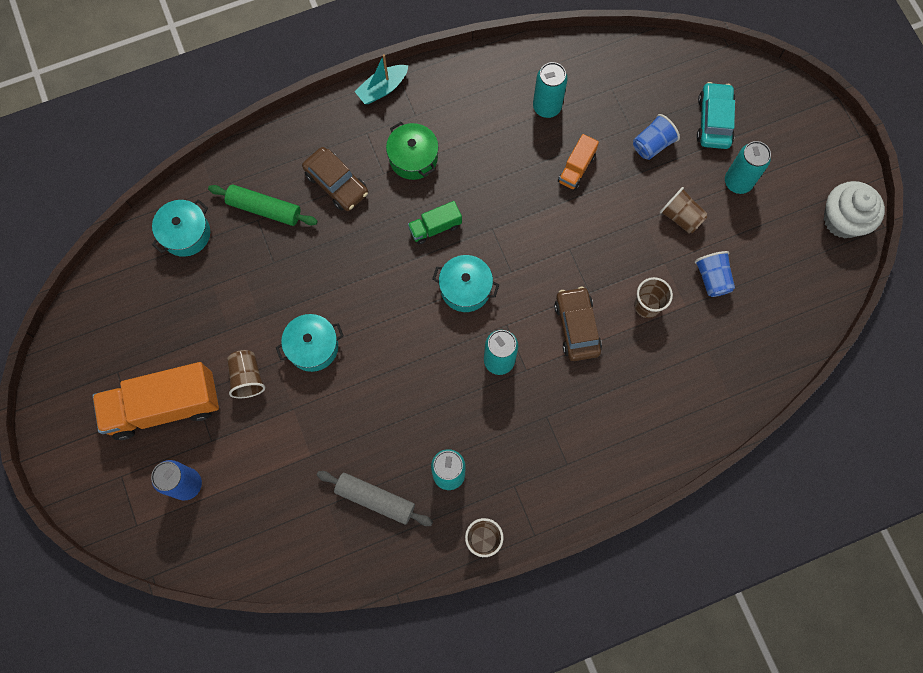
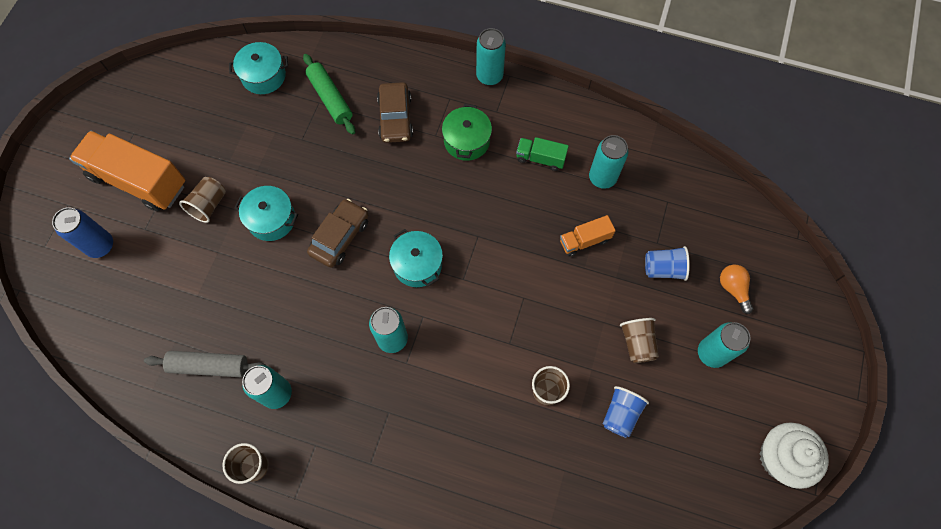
camera: 40 degrees right, 5 degrees down
(375, 499) = (209, 366): grey rolling pin -> grey rolling pin turned 60 degrees counterclockwise
(382, 89) = (489, 76): turquoise boat -> turquoise can
(435, 227) = (436, 202): green truck -> green truck (540, 158)
(576, 327) = (475, 362): brown car -> brown car (340, 237)
(714, 121) = (733, 289): turquoise car -> orange light bulb

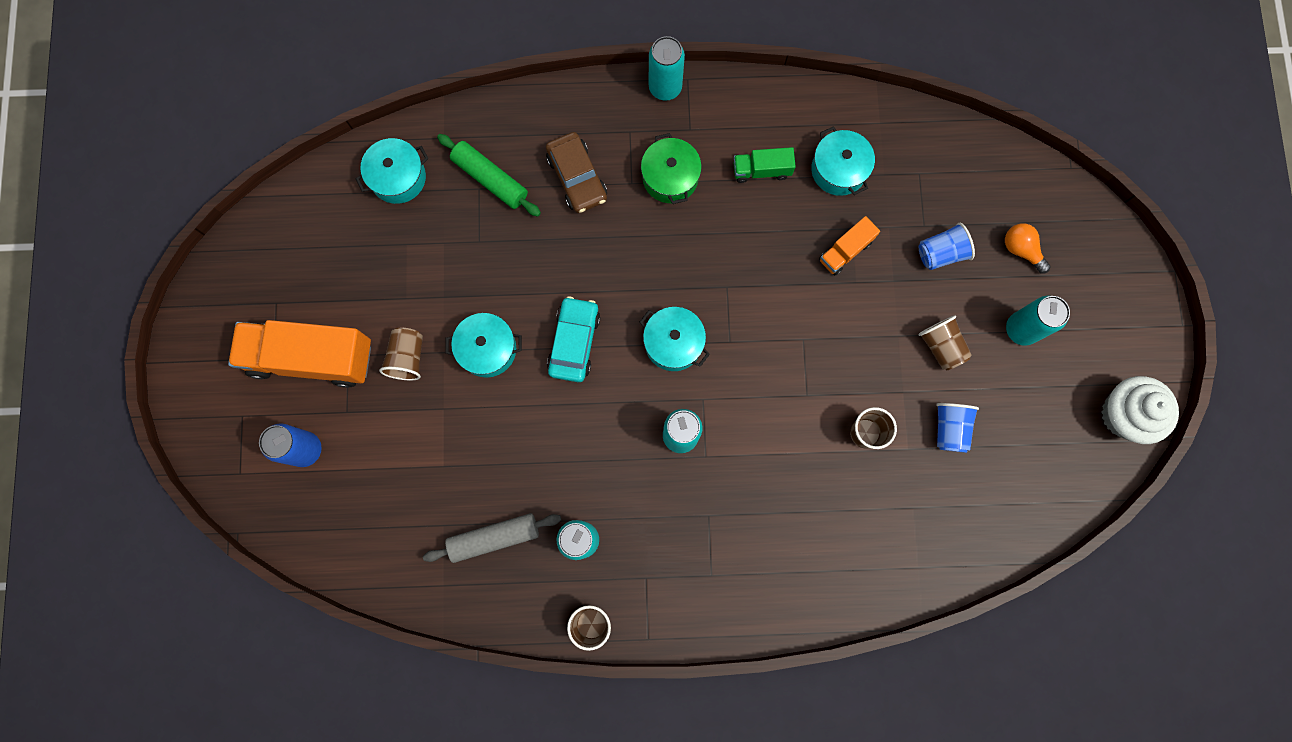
camera: 20 degrees left, 10 degrees up
(340, 237) = (574, 342): brown car -> turquoise car
(602, 178) = (838, 170): turquoise can -> turquoise pot

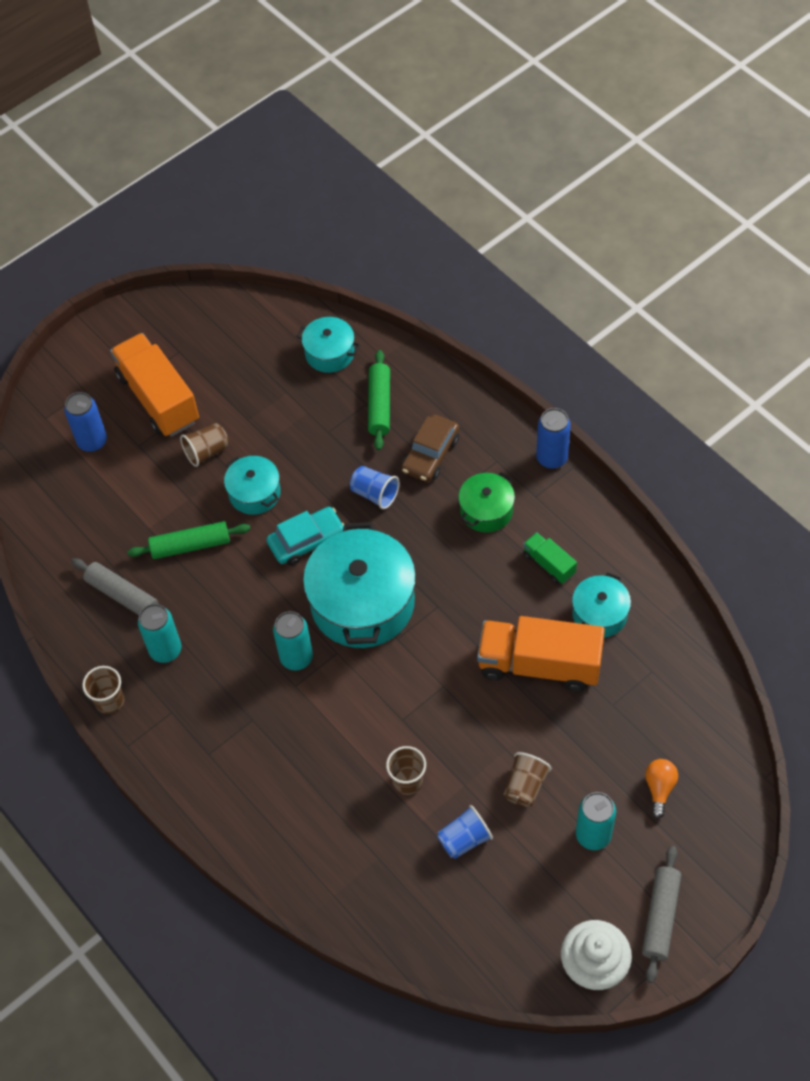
camera: 55 degrees right, 20 degrees down
(493, 442) = (190, 545): none -> green rolling pin
(665, 87) = (551, 458): turquoise can -> blue can
(673, 343) = (362, 603): turquoise pot -> turquoise pot, size x1.92
(845, 251) = (539, 664): orange truck -> orange truck, size x2.08
(941, 253) = (601, 732): blue cup -> blue cup (375, 494)
(1122, 335) = (660, 916): none -> grey rolling pin

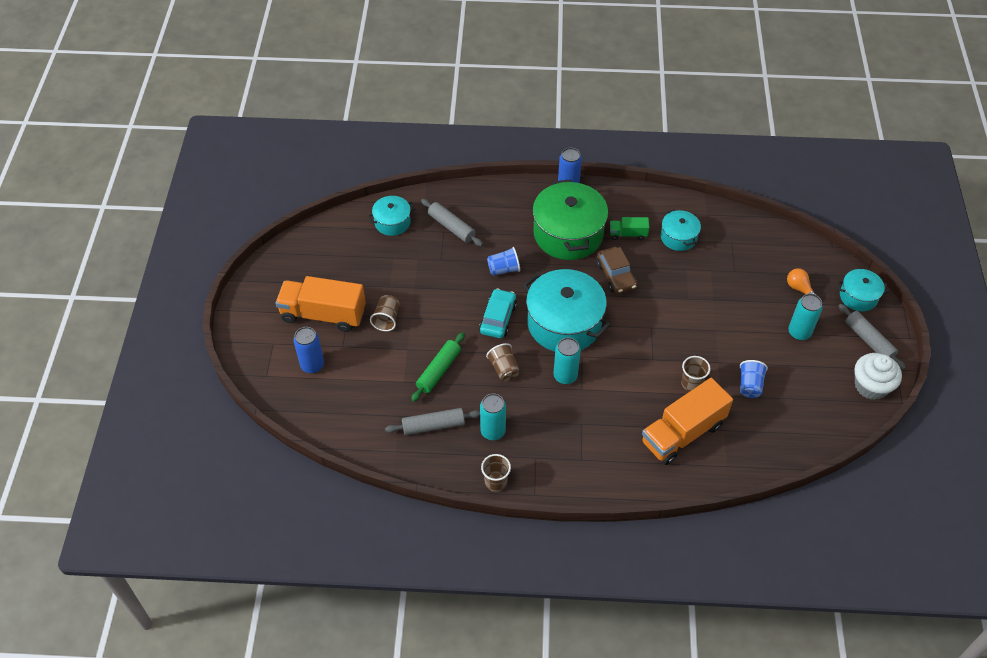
camera: 50 degrees left, 5 degrees down
(254, 493) = (440, 318): turquoise pot -> turquoise pot (858, 296)
(379, 405) = (451, 227): green rolling pin -> grey rolling pin
(430, 454) = (507, 230): brown car -> brown car (615, 275)
(486, 510) = (568, 234): green pot -> green pot, size x1.92
(525, 786) = (744, 338): brown cup -> brown cup (504, 369)
(539, 664) = (681, 281): orange truck -> orange truck (682, 433)

